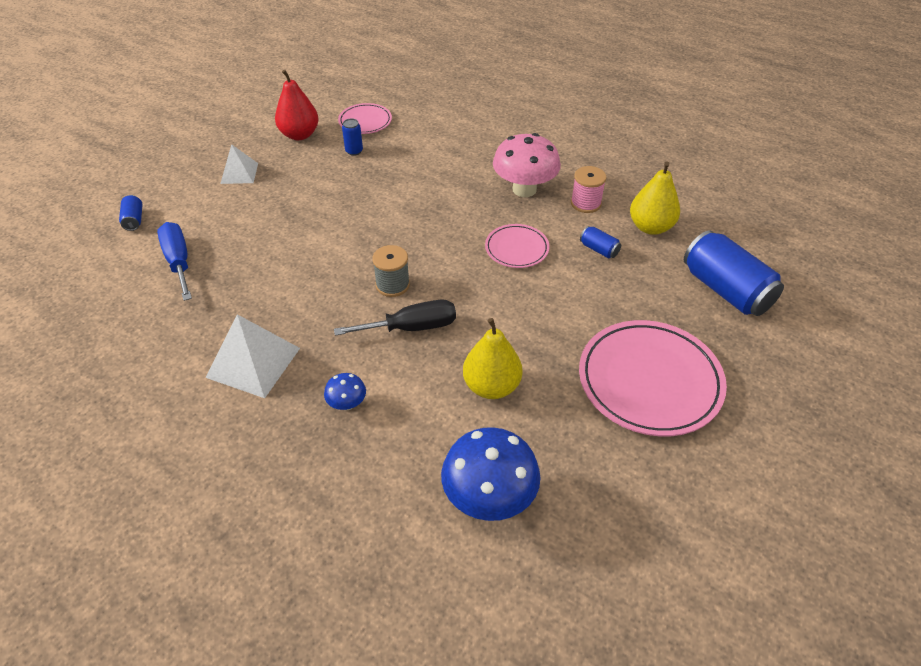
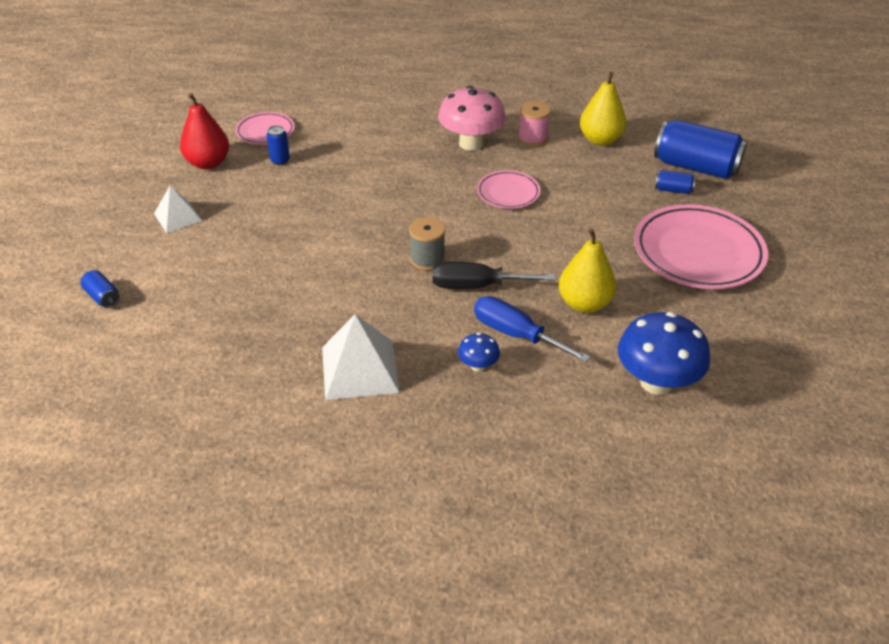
camera: 30 degrees left, 5 degrees down
(178, 261) = (194, 316): blue screwdriver -> blue screwdriver (516, 334)
(411, 327) = (476, 286): black screwdriver -> black screwdriver turned 135 degrees counterclockwise
(599, 249) = (575, 170): blue can -> blue can (673, 190)

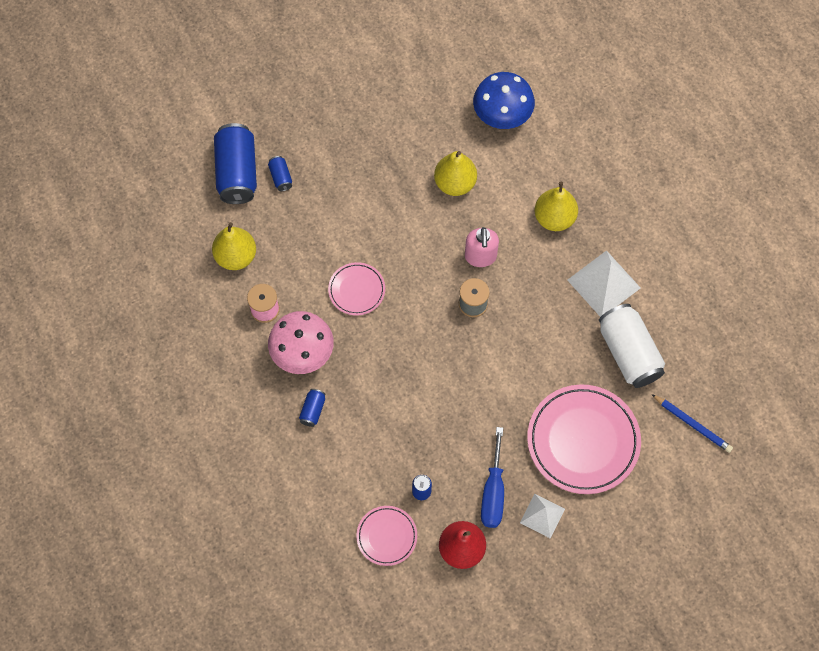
camera: 120 degrees left, 25 degrees up
(102, 297) = (655, 495): blue can -> blue can (313, 410)
(132, 362) = (692, 424): none -> blue pencil
(261, 350) = (629, 353): none -> white can
(476, 286) = (480, 257): black screwdriver -> pink soap dispenser
(478, 366) = (554, 218): blue mushroom -> yellow pear
(516, 334) = (512, 210): blue screwdriver -> blue screwdriver (493, 492)
(698, 252) = (352, 135): pink plate -> pink plate (583, 441)

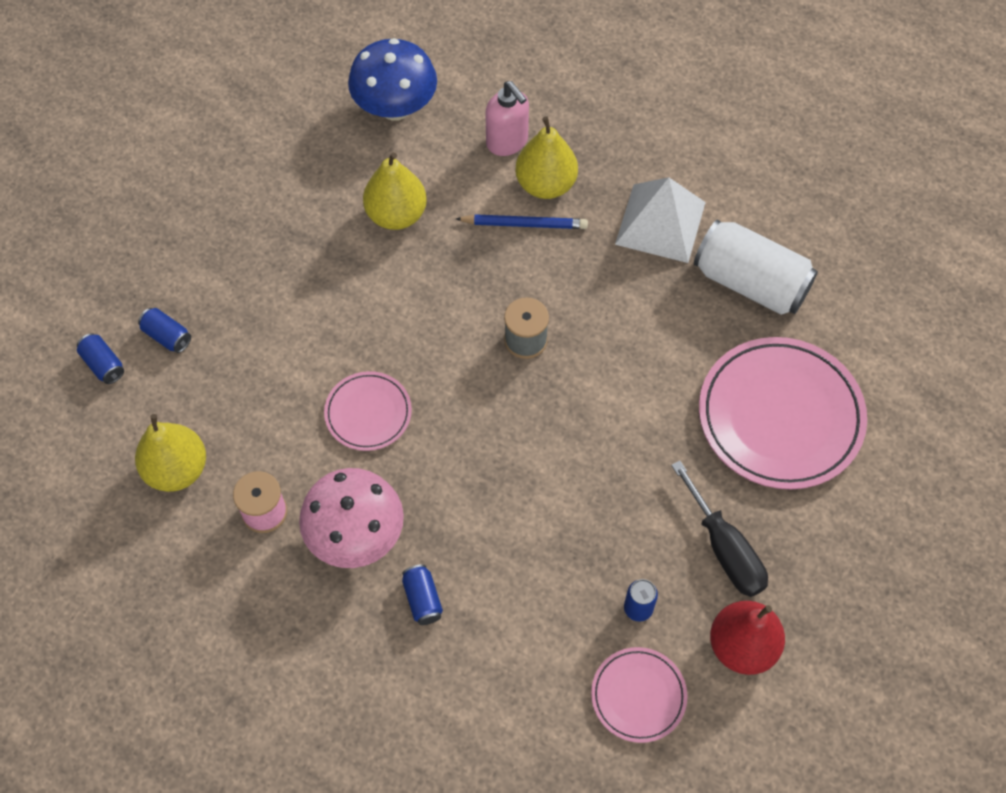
camera: 35 degrees left, 5 degrees down
(237, 172) = (103, 364): blue can -> blue can, size x0.45
(480, 257) = (492, 280): pink soap dispenser -> pink soap dispenser (507, 142)
(493, 492) = (725, 549): blue screwdriver -> black screwdriver
(542, 516) = (804, 537): white pyramid -> none
(692, 424) = (885, 317): blue pencil -> blue pencil (524, 224)

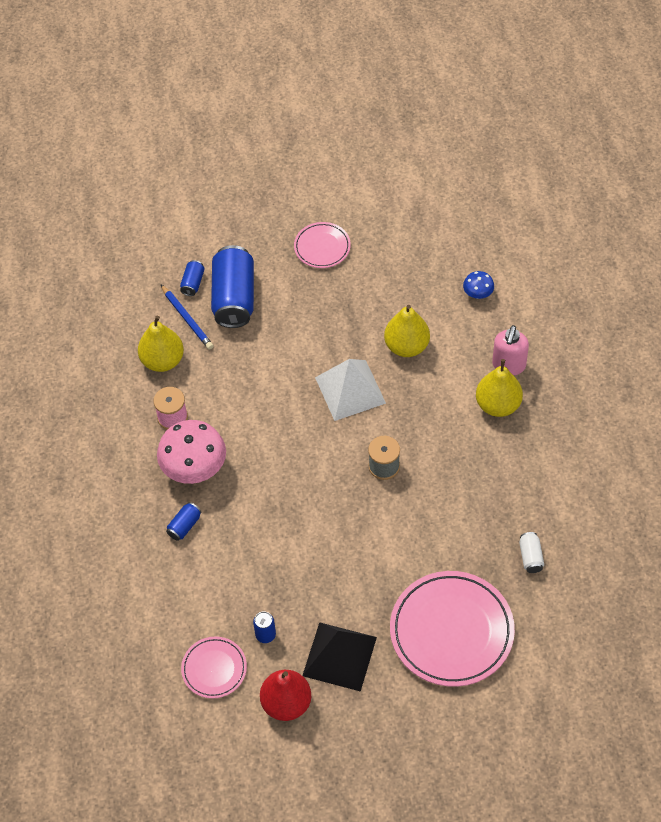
camera: 55 degrees right, 5 degrees down
(167, 336) = (234, 298): blue can -> blue can, size x2.25
(368, 413) = (270, 423): pink plate -> pink plate (322, 247)
(395, 107) = (478, 294): blue mushroom -> blue mushroom, size x0.48
(524, 224) = (460, 413): blue pencil -> blue pencil (187, 319)
(660, 223) = (527, 481): white pyramid -> white pyramid (350, 390)
(725, 549) = (339, 656): black screwdriver -> black pyramid
(750, 282) = (530, 557): white can -> white can, size x0.45

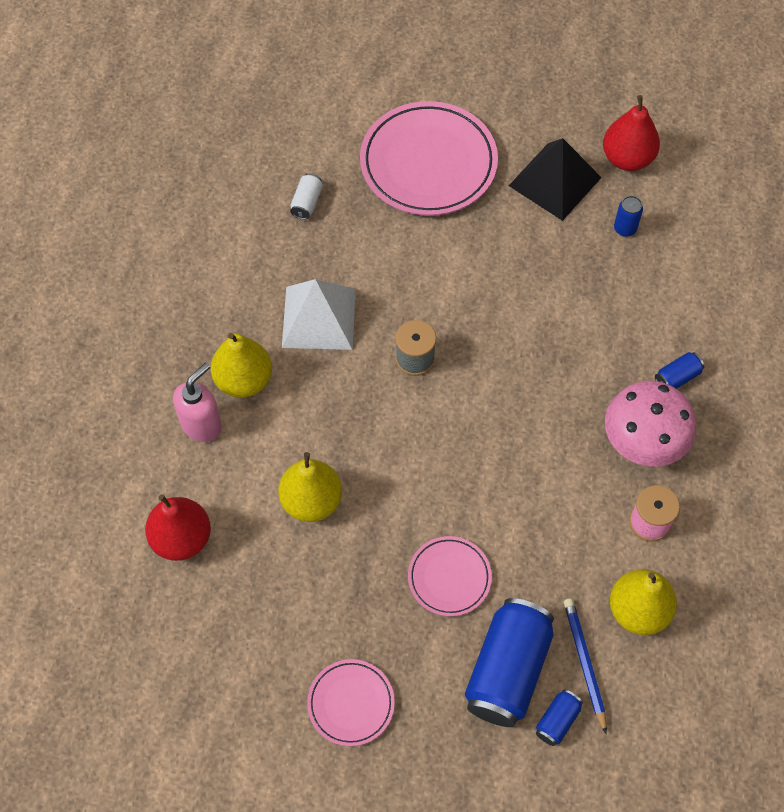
camera: 160 degrees left, 5 degrees up
(214, 669) = (691, 216): pink plate -> pink plate (449, 577)
(350, 390) = (410, 470): white pyramid -> white pyramid (318, 318)
(478, 294) = (181, 538): blue mushroom -> red pear

